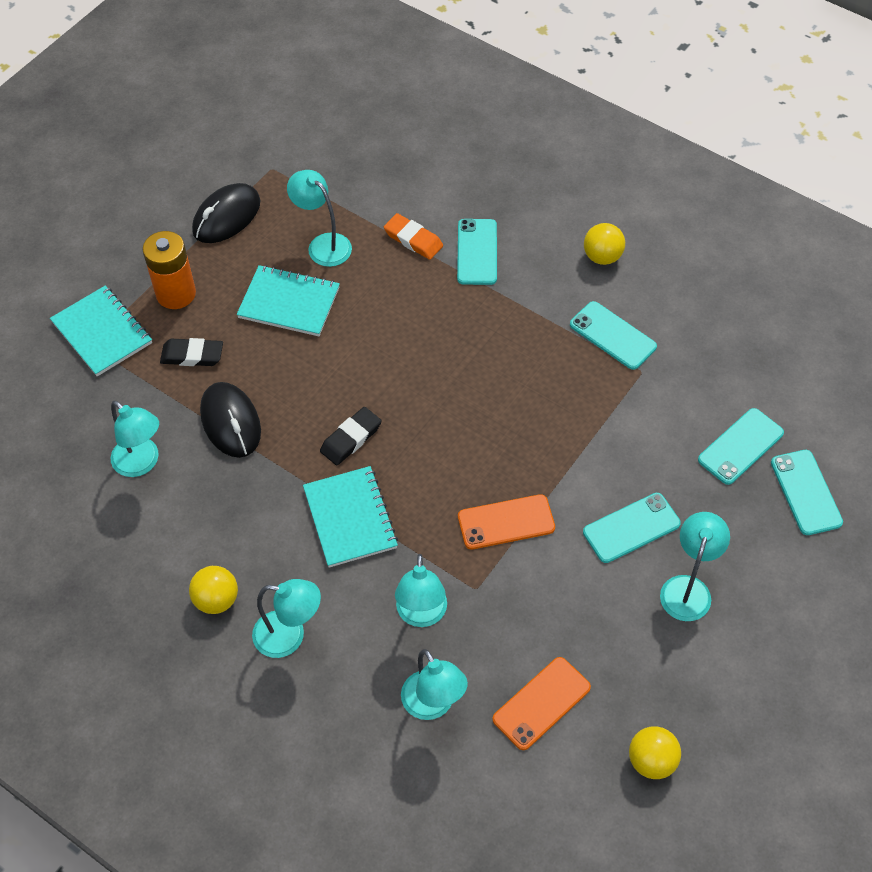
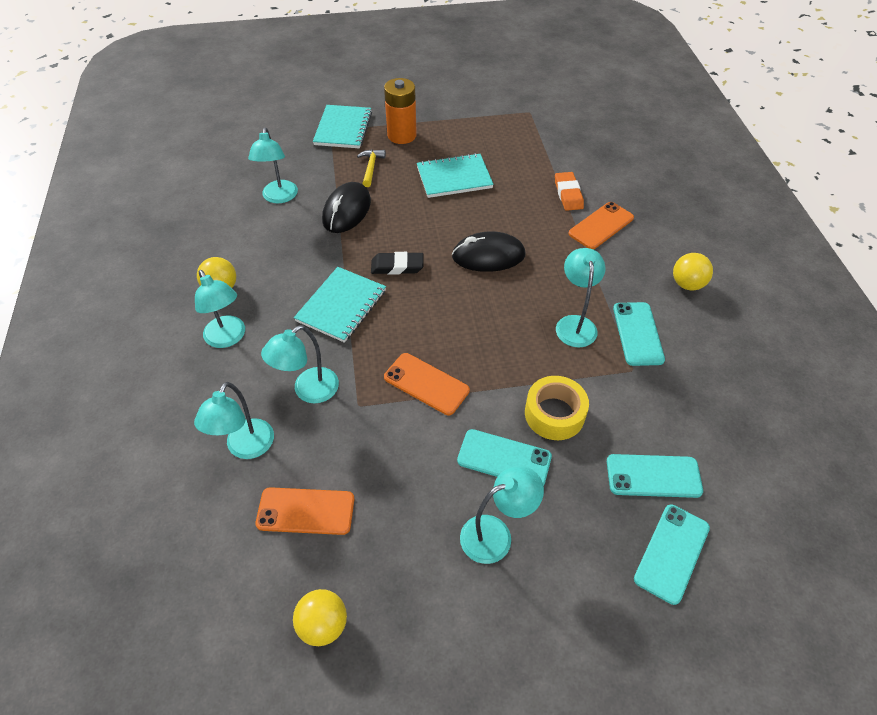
camera: 45 degrees right, 5 degrees down
(192, 355) = (371, 167): black eraser -> yellow hammer
(226, 217) = (475, 118): black mouse -> black mouse (488, 256)
(289, 303) = (454, 178): turquoise notebook -> turquoise notebook turned 75 degrees counterclockwise
(323, 244) = (511, 163): turquoise lamp -> turquoise lamp (575, 324)
(477, 252) = (601, 226): turquoise phone -> orange phone
(626, 459) = (554, 414): none -> yellow tape

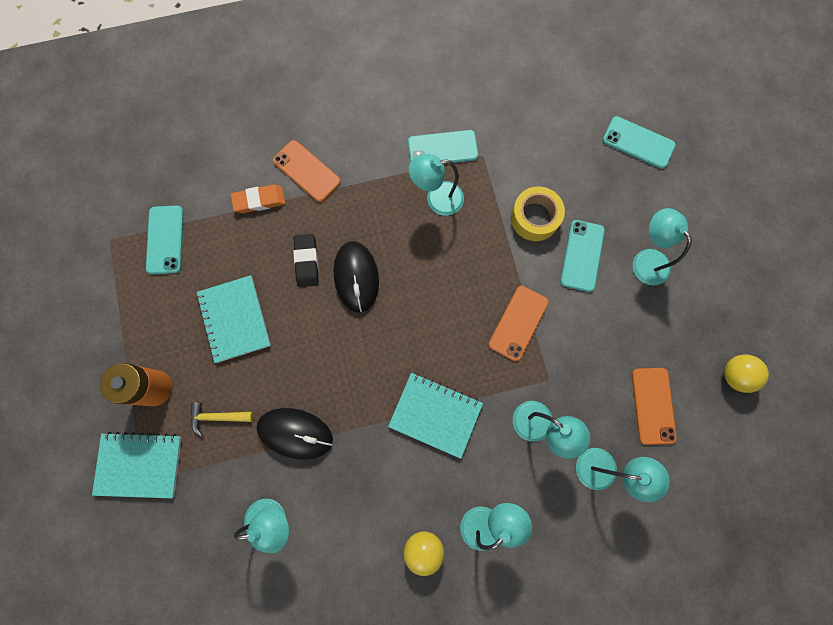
camera: 95 degrees left, 25 degrees up
(397, 266) = (377, 366): black eraser -> black eraser (307, 261)
(653, 476) = (579, 149): turquoise phone -> turquoise phone (165, 240)
(687, 284) = (380, 103): yellow ball -> none

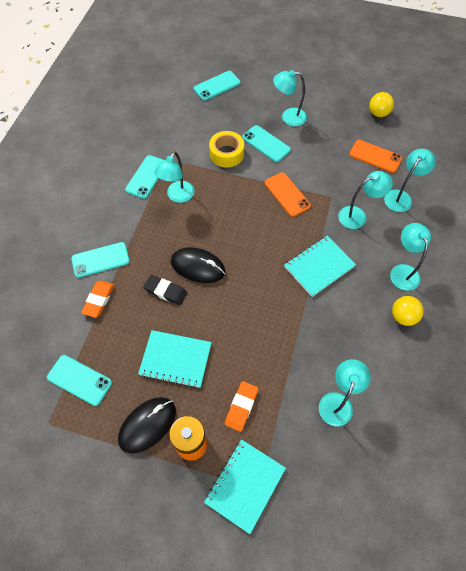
camera: 60 degrees left, 15 degrees down
(217, 417) = (241, 407): yellow hammer -> orange eraser
(295, 433) = (284, 358): black mouse -> black mouse (147, 425)
(307, 171) = (100, 260): orange phone -> turquoise phone

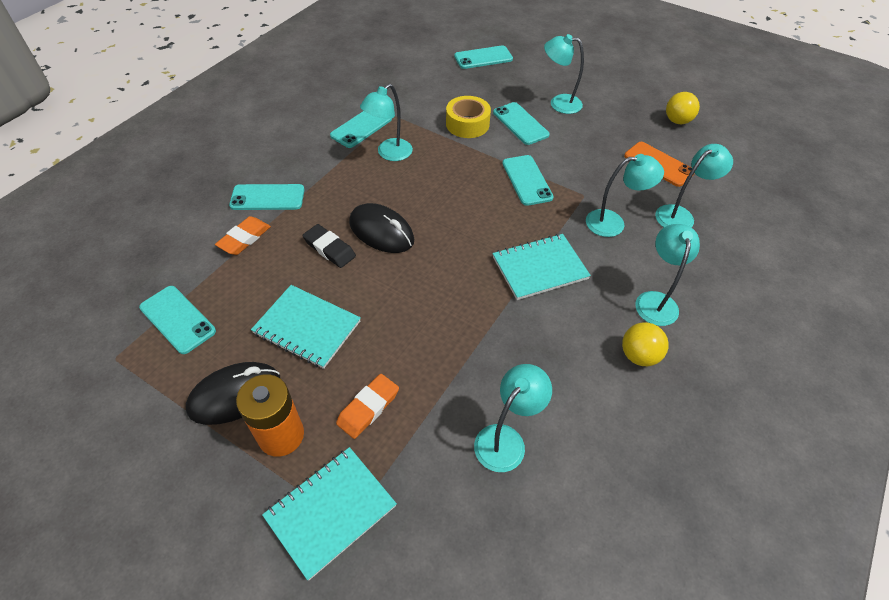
camera: 15 degrees right, 10 degrees down
(287, 194) = (527, 180): orange phone -> turquoise phone

